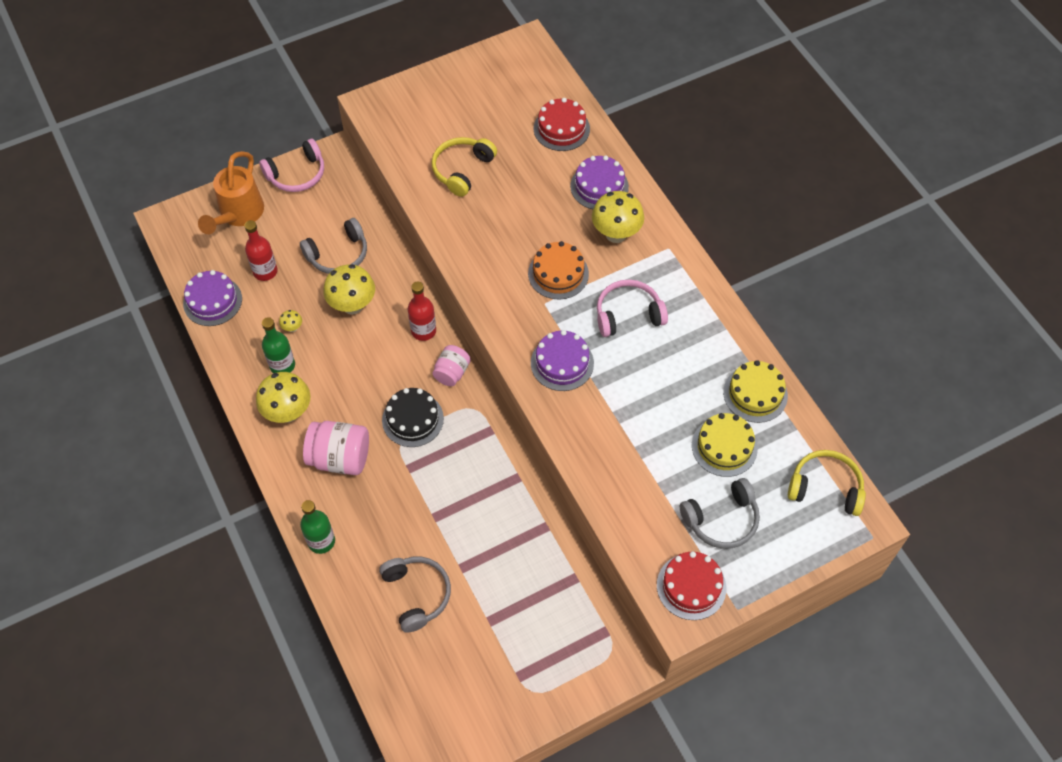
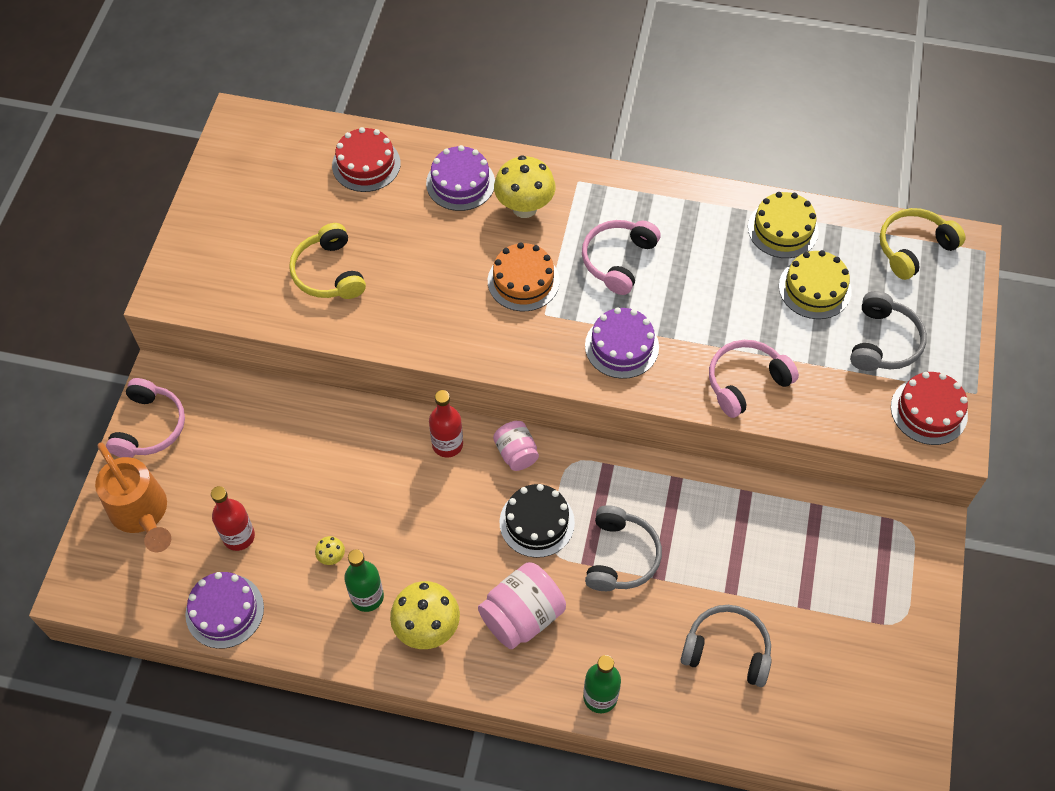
camera: 50 degrees left, 0 degrees up
(338, 255) = (286, 457): grey headphones -> grey headphones (620, 556)
(352, 305) = (358, 485): yellow mushroom -> none
(604, 455) = (746, 382): none -> pink headphones

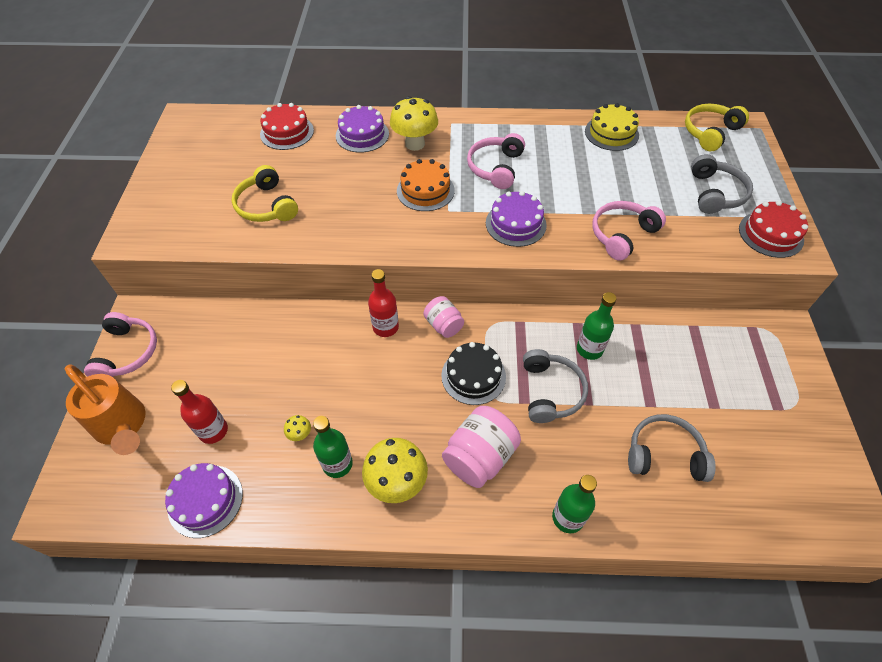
camera: 10 degrees left, 5 degrees down
(681, 513) = (589, 349): none -> green bottle
(814, 288) = (649, 166): yellow cake -> none

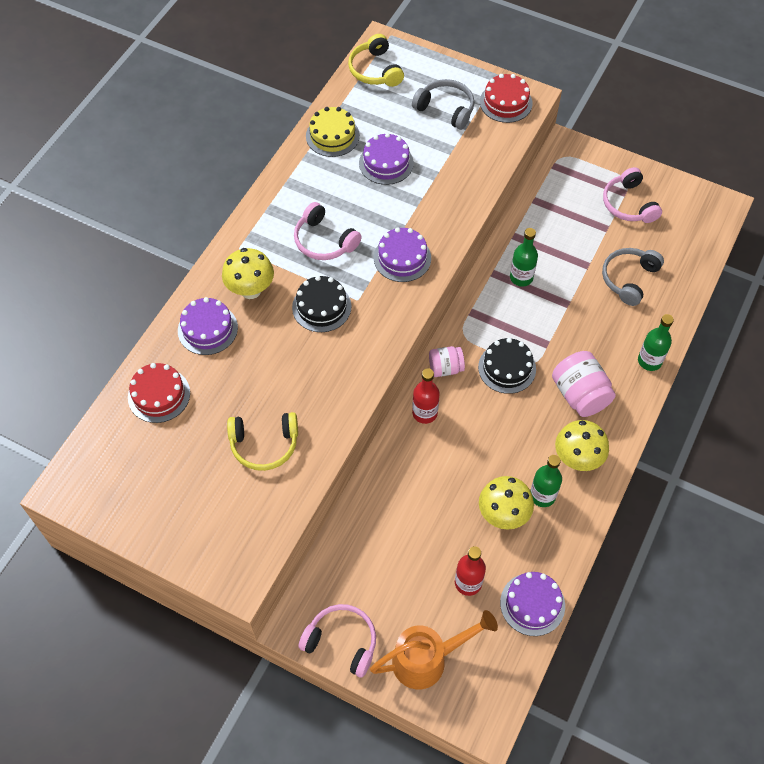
camera: 65 degrees left, 5 degrees up
(300, 434) = (503, 515): yellow mushroom -> yellow mushroom, size x2.24
(425, 190) = (321, 307): orange cake -> black cake
(550, 391) = (546, 322): grey headphones -> none
(613, 175) = (386, 163): none -> purple cake
(622, 235) = (455, 193): pink headphones -> pink headphones (628, 204)

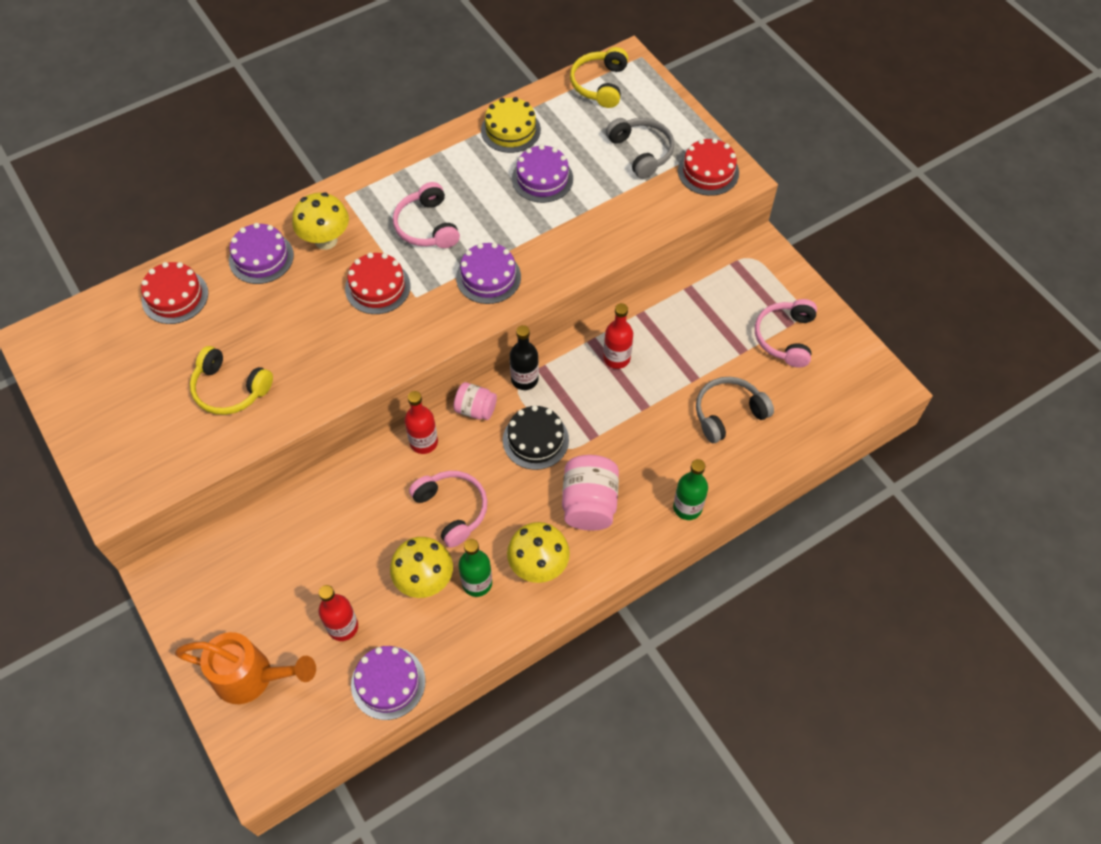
camera: 30 degrees right, 0 degrees up
(321, 307) = (377, 287): black cake -> red cake
(342, 642) = (189, 615): pink headphones -> pink headphones (452, 509)
(465, 327) = (524, 379): none -> black bottle
(521, 277) = (616, 358): green bottle -> red bottle

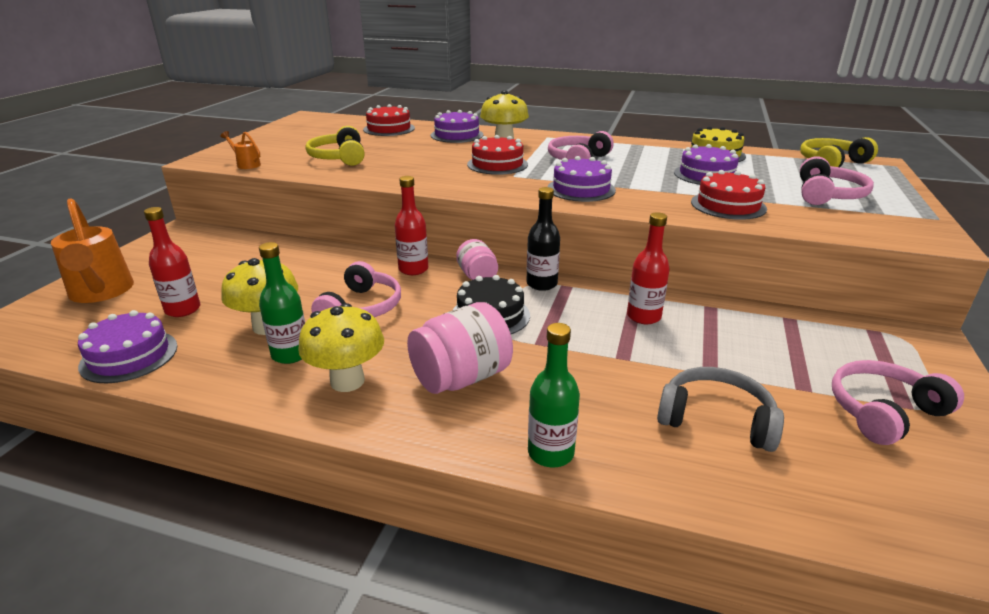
camera: 50 degrees right, 30 degrees down
(170, 472) = (246, 164): none -> orange watering can
(641, 152) = (828, 195): grey headphones -> pink headphones
(708, 171) = (896, 225): red cake -> red cake (728, 205)

